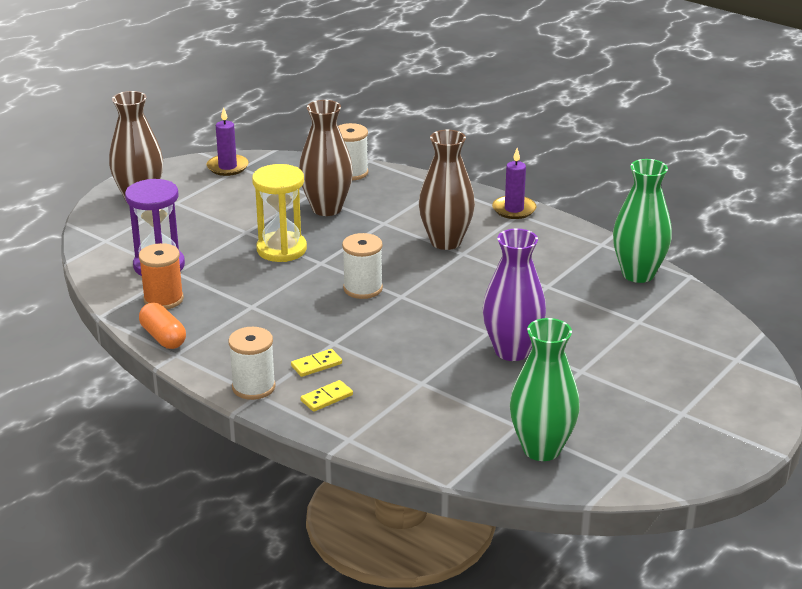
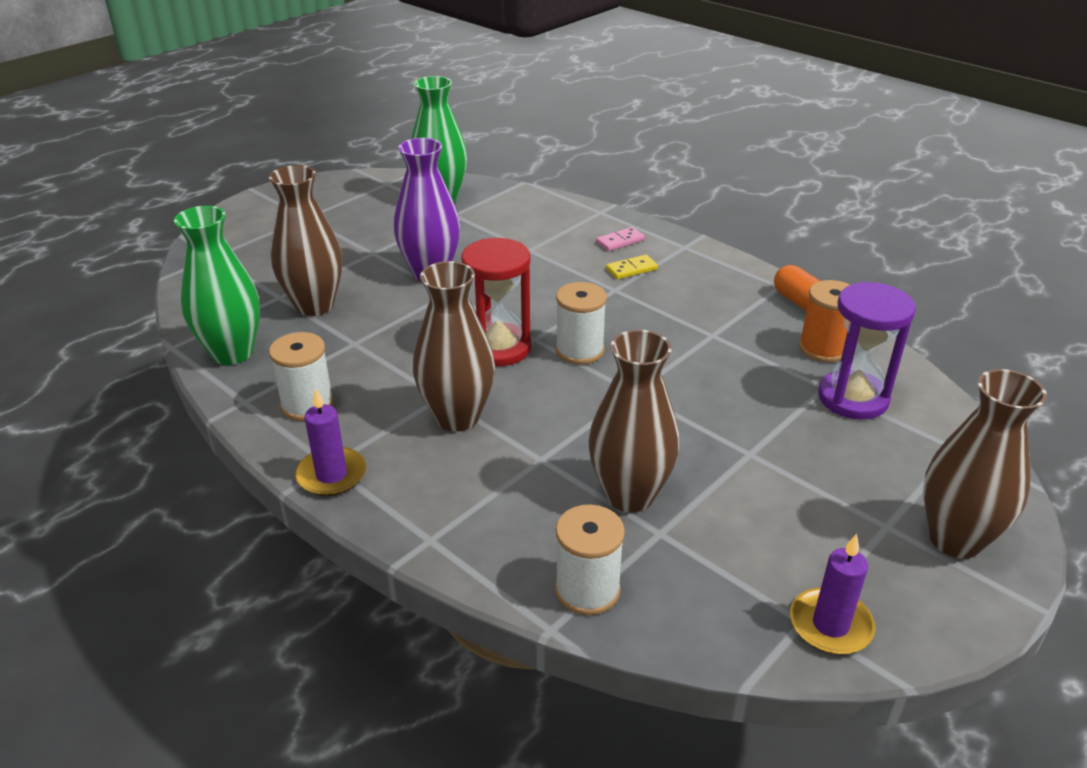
camera: 175 degrees left, 5 degrees up
(253, 387) = (691, 253): white spool -> white spool (307, 405)
(281, 249) = (690, 416): yellow hourglass -> none
(327, 398) = (620, 241): yellow domino -> pink domino
(428, 287) = (499, 348): none -> red hourglass
(600, 314) = (314, 305): none -> brown vase

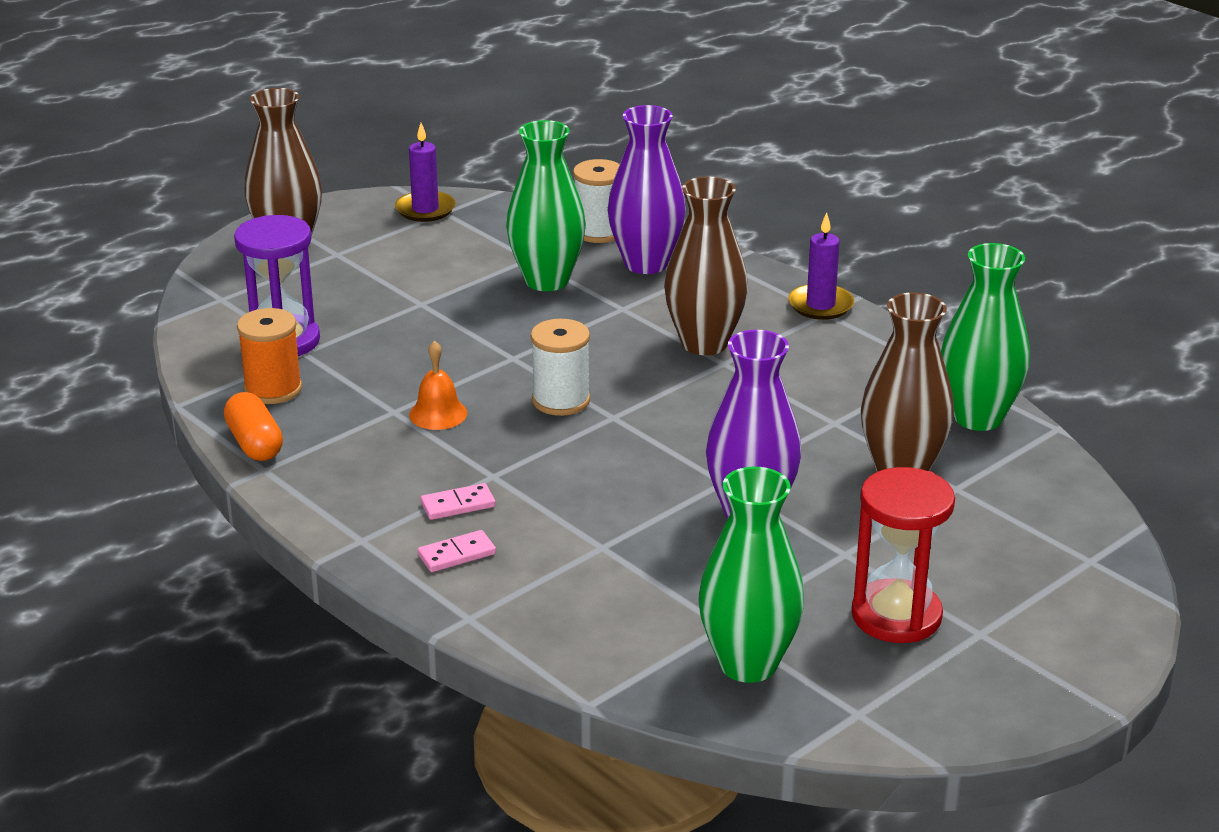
camera: 175 degrees left, 5 degrees down
(307, 405) = (865, 361): white spool -> none
(499, 348) = (657, 408): red hourglass -> red hourglass (896, 616)
(522, 531) = (646, 264): none -> purple vase
(629, 495) = (547, 280): brown vase -> green vase
(631, 269) = (458, 505): yellow domino -> pink domino
(676, 334) = (438, 414): none -> orange bell

